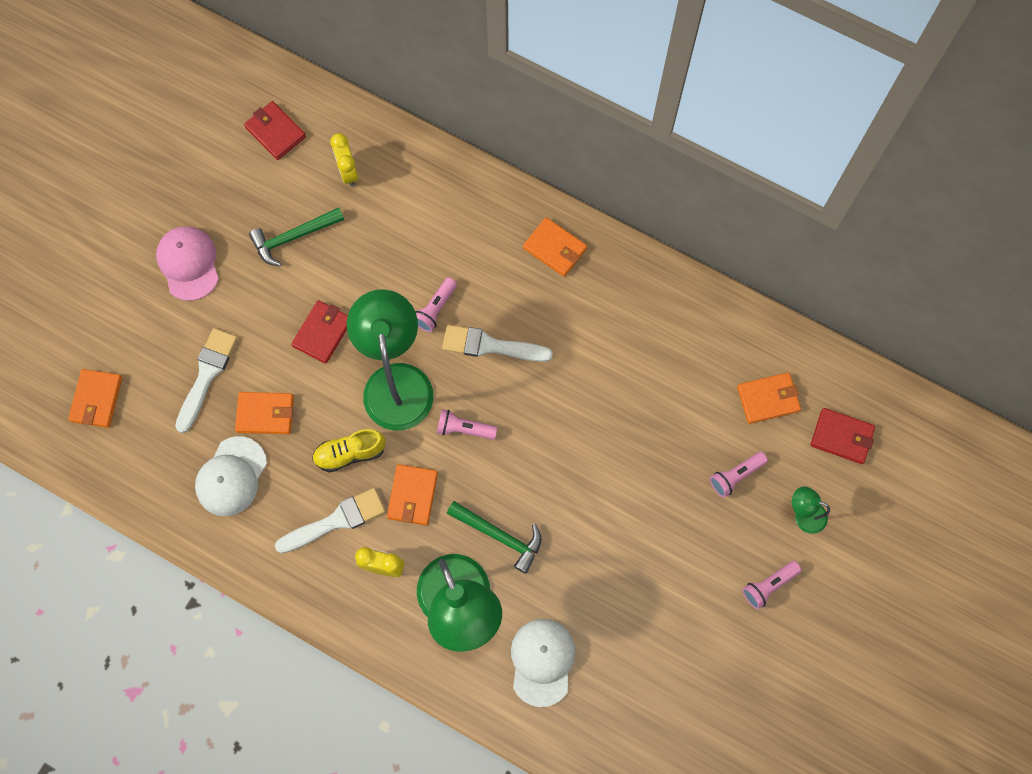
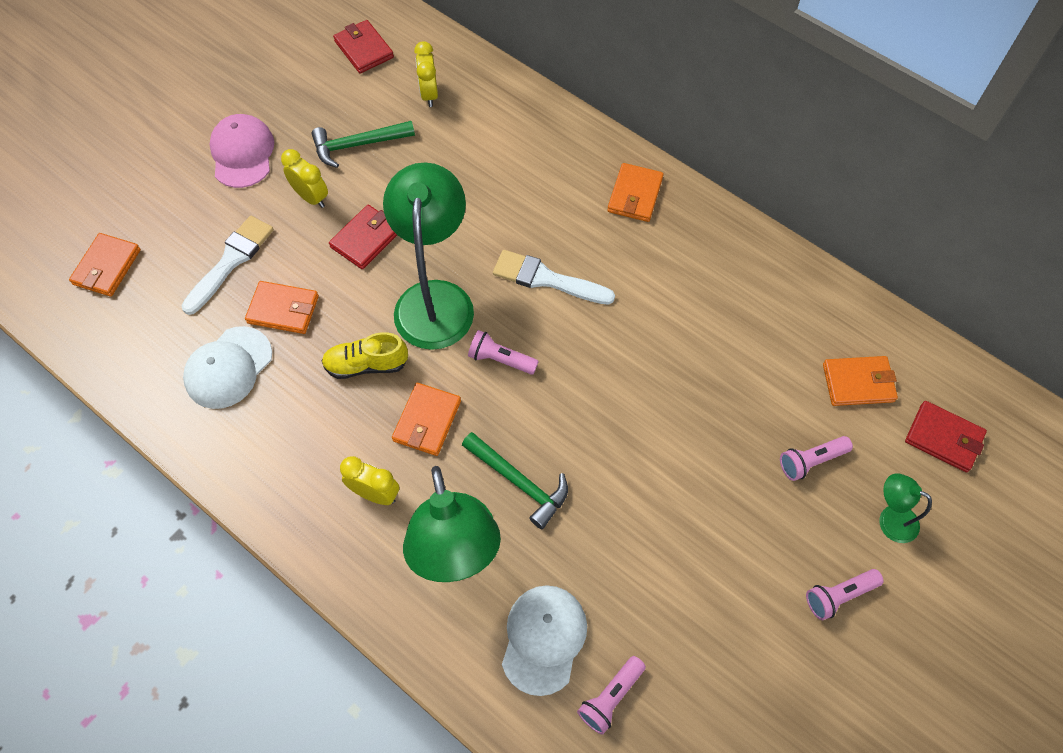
camera: 10 degrees right, 10 degrees down
(263, 299) = (311, 197): none -> yellow clock
(336, 521) = (333, 434): white brush -> none
(435, 309) = (493, 234): pink flashlight -> pink flashlight (610, 697)
(554, 248) = (635, 195): orange wallet -> orange wallet turned 60 degrees clockwise

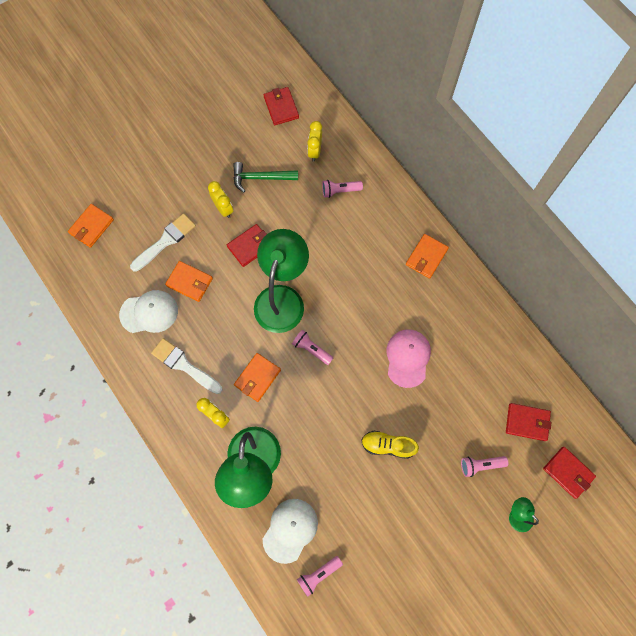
camera: 15 degrees right, 10 degrees up
(228, 368) = (149, 312): white cap -> white cap turned 150 degrees counterclockwise
(242, 153) = (188, 166): pink cap -> pink cap (407, 358)
(366, 364) = (230, 331): yellow shoe -> yellow shoe (388, 445)
(519, 482) = (301, 431): green hammer -> none
(546, 279) = (354, 302): white brush -> white brush (184, 365)
(839, 596) = (469, 552): pink flashlight -> pink flashlight (340, 191)
(858, 383) = (527, 422): orange wallet -> red wallet

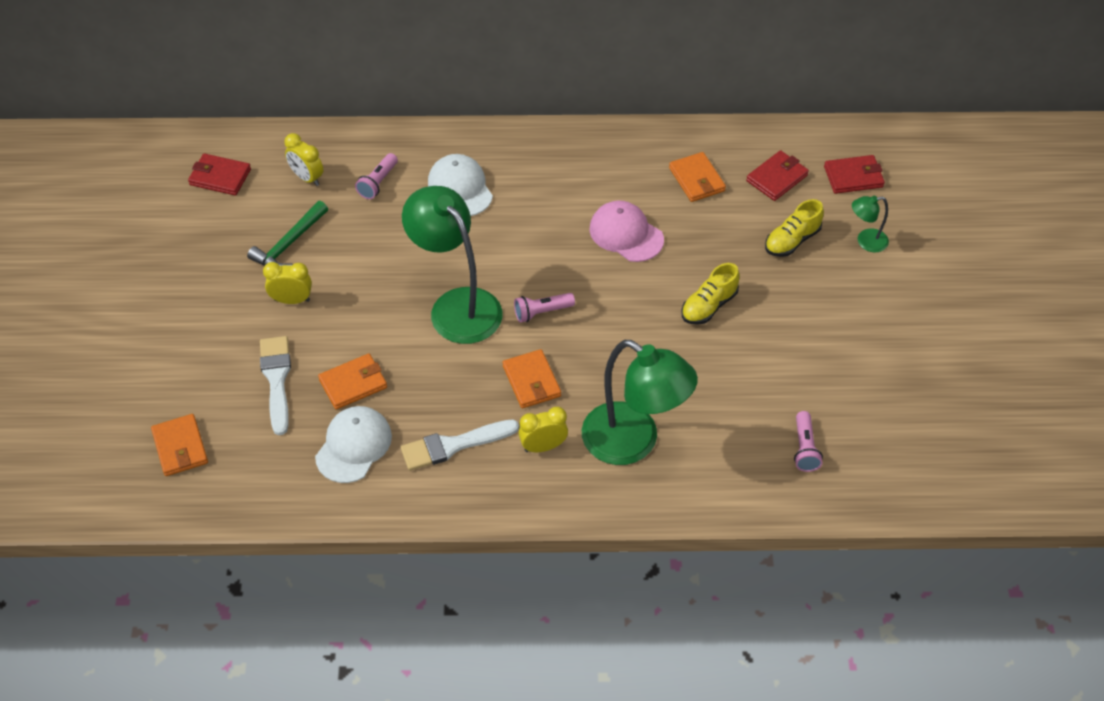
camera: 55 degrees left, 20 degrees down
(250, 246) = (364, 300): red wallet -> none
(290, 530) = (735, 447): white cap -> white cap (460, 188)
(426, 257) = (526, 154): orange wallet -> orange wallet (696, 179)
(480, 465) = (792, 240): pink flashlight -> yellow shoe

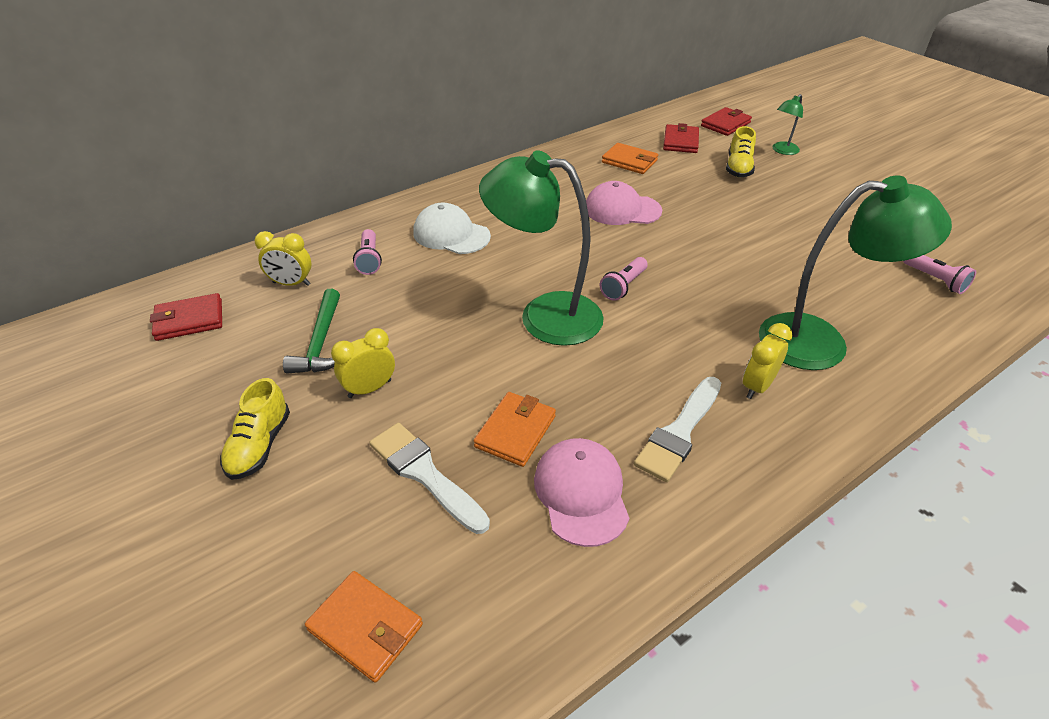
camera: 35 degrees left, 10 degrees down
(353, 446) = (581, 493): white cap -> pink cap
(531, 381) = (680, 340): orange wallet -> none
(709, 306) = (740, 225): yellow shoe -> yellow shoe (259, 445)

